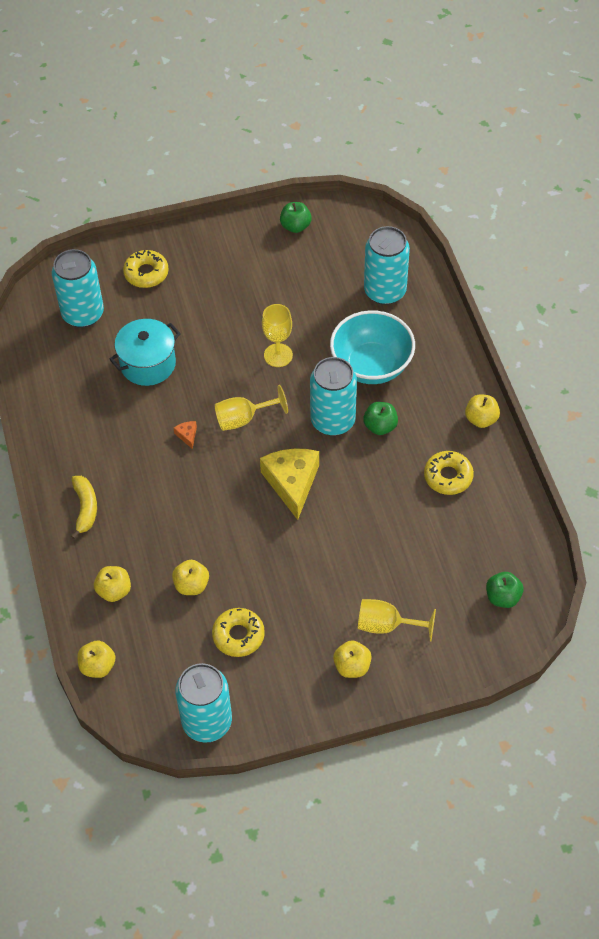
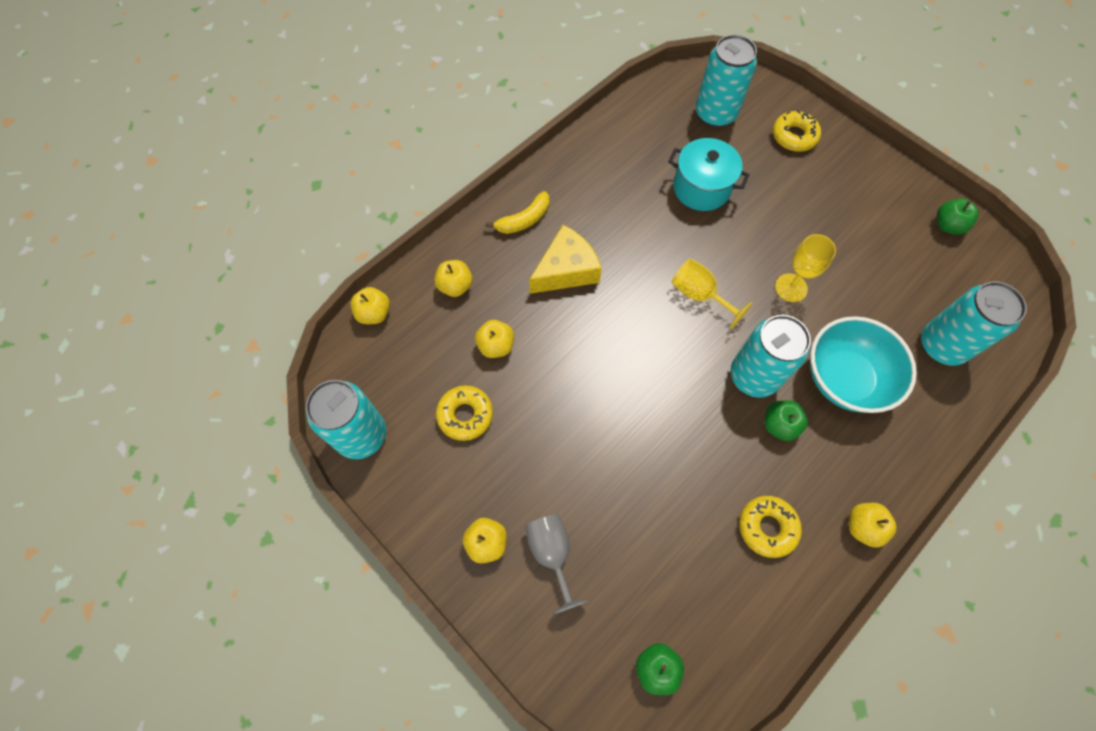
camera: 60 degrees right, 10 degrees up
(187, 435) = (649, 258): orange cheese -> none
(292, 483) = (658, 375): yellow cheese -> yellow cheese (566, 270)
(386, 625) = (552, 554): yellow goblet -> grey goblet

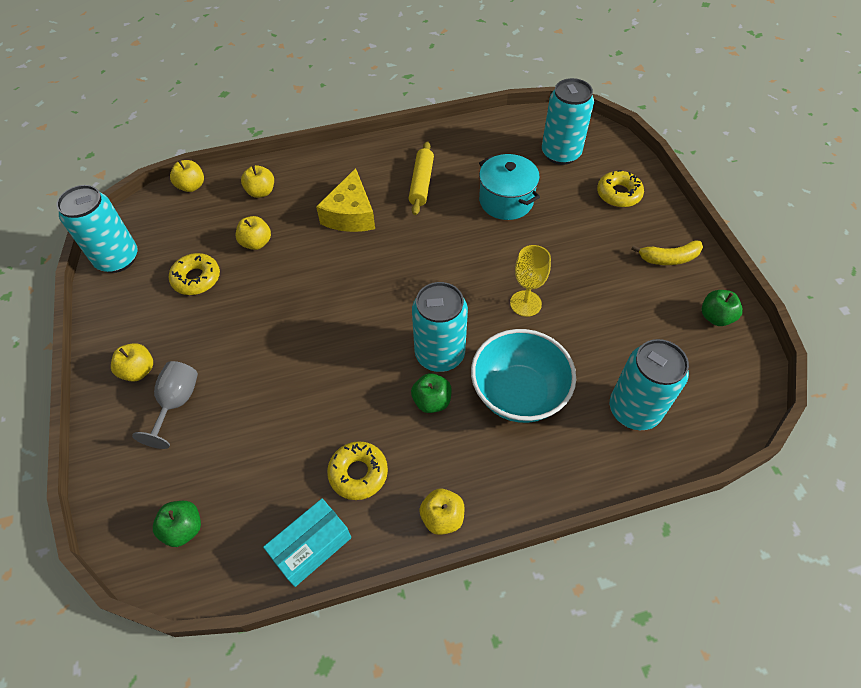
camera: 30 degrees right, 10 degrees down
(524, 220) = (346, 169): yellow banana -> yellow banana (669, 258)
(566, 270) = (350, 214): yellow cheese -> yellow cheese turned 105 degrees clockwise
(609, 203) = (421, 183): none -> yellow rolling pin
(699, 295) = (442, 276): yellow goblet -> none
(778, 616) = (311, 546): none -> turquoise box

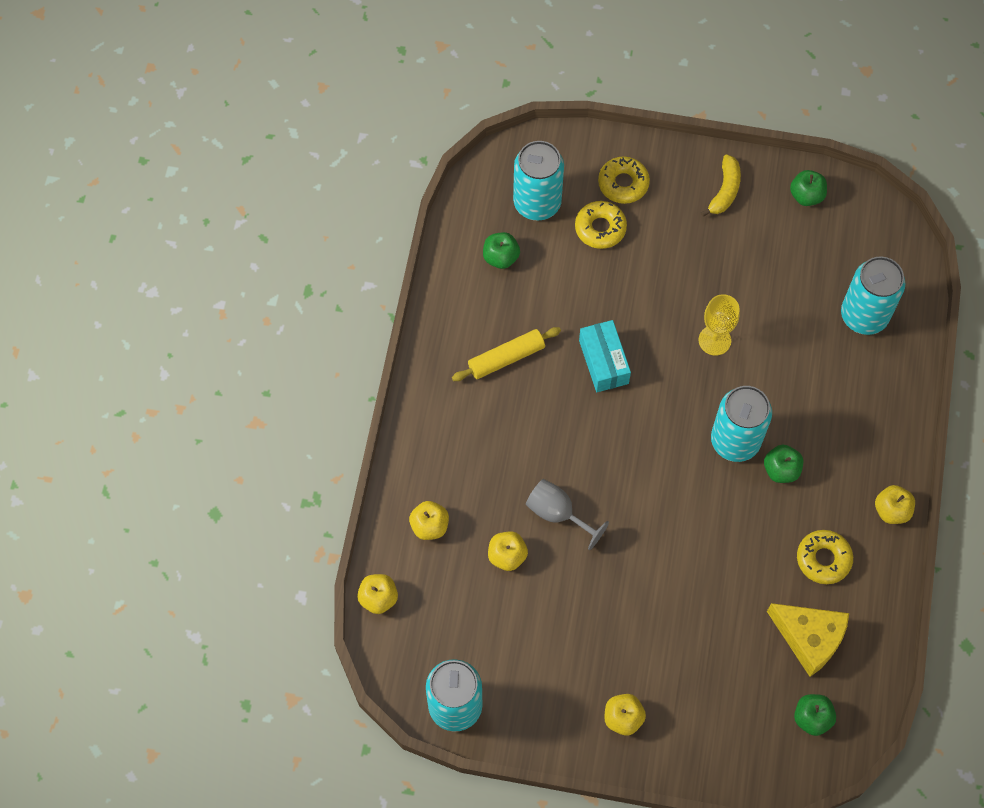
camera: 65 degrees left, 10 degrees up
(177, 403) = (679, 691): grey goblet -> grey goblet (558, 513)
(196, 278) = (527, 631): yellow donut -> yellow donut (600, 228)
(311, 546) = (872, 620): turquoise box -> turquoise box (603, 362)
(350, 214) = (515, 447): yellow cheese -> yellow cheese (809, 638)
(421, 183) = (506, 358): yellow rolling pin -> yellow rolling pin turned 60 degrees counterclockwise
(501, 151) = (501, 257): none -> green apple
(506, 201) = (576, 290): turquoise pot -> none
(518, 393) = (806, 396): turquoise bowl -> none

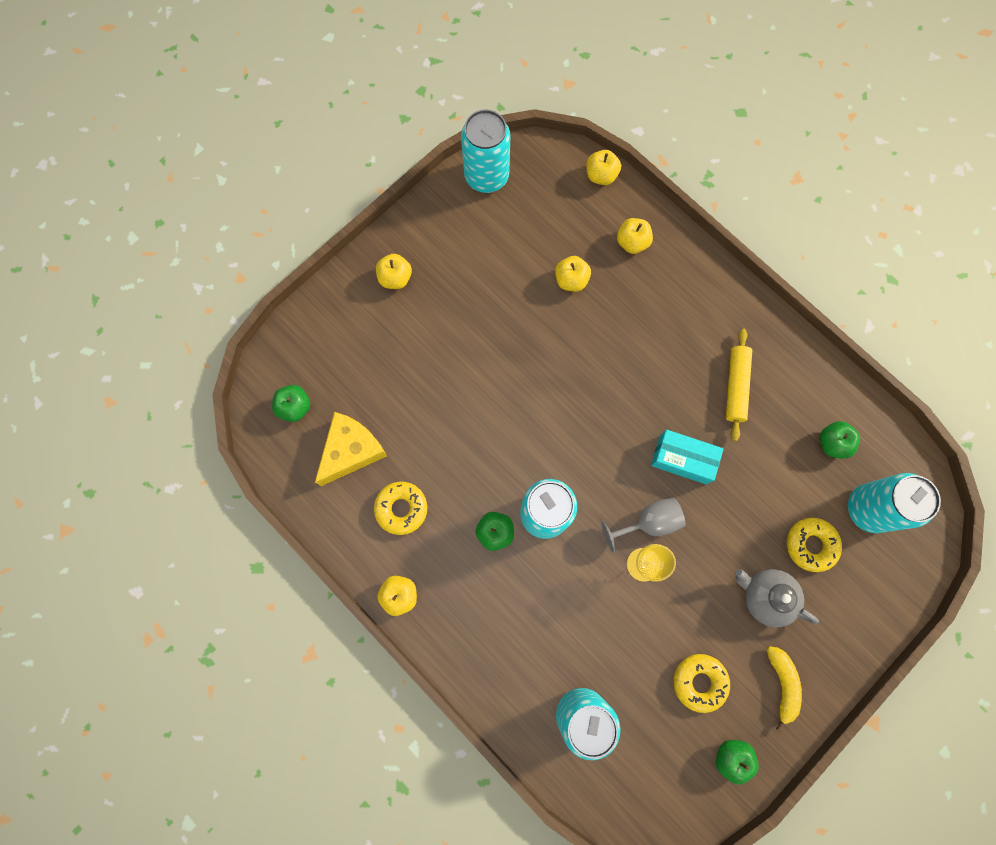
camera: 125 degrees right, 10 degrees up
(558, 513) = (579, 337): grey goblet -> grey goblet (649, 522)
(623, 183) = (844, 597): yellow donut -> yellow donut (699, 682)
(668, 238) = (765, 596): none -> grey teapot
(725, 191) = (782, 684): yellow banana -> yellow banana turned 150 degrees counterclockwise
(809, 638) = (351, 450): yellow cheese -> yellow cheese turned 150 degrees clockwise

